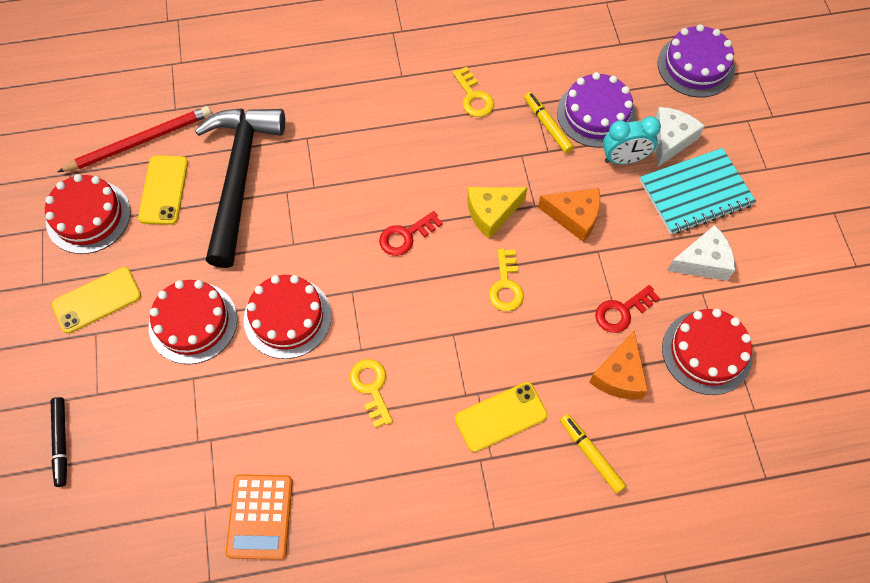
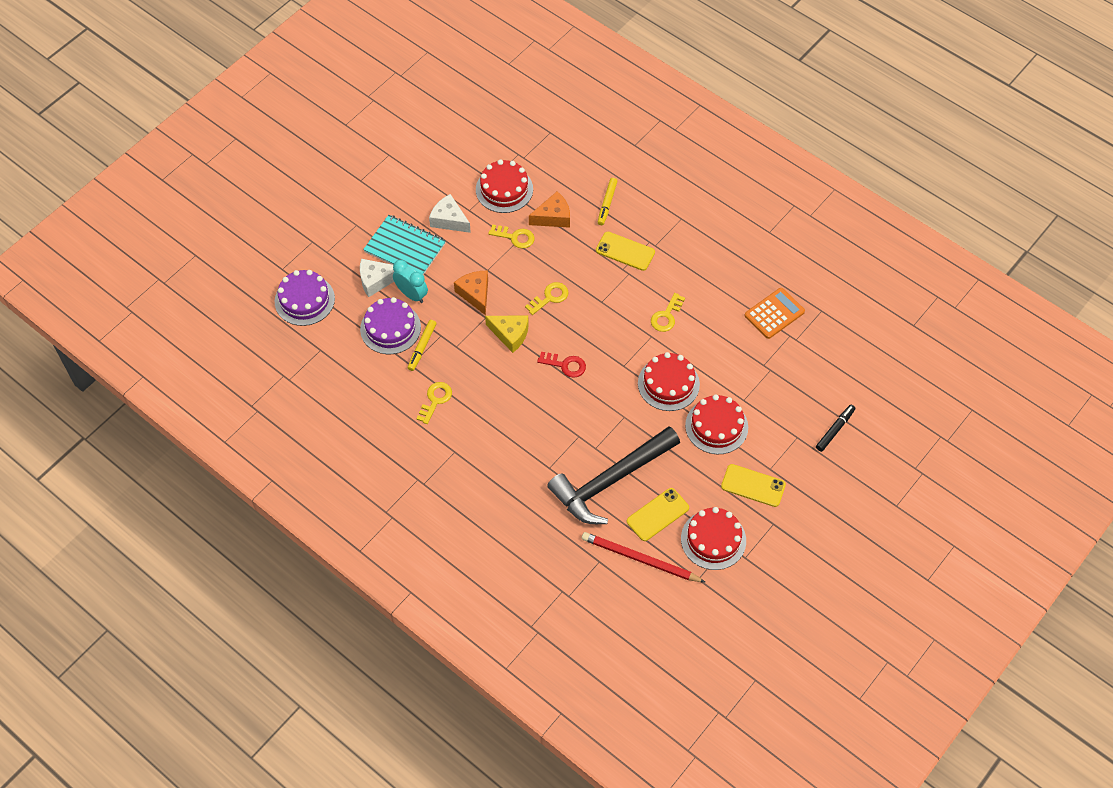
camera: 130 degrees left, 5 degrees down
(622, 311) = (515, 237): red key -> yellow key

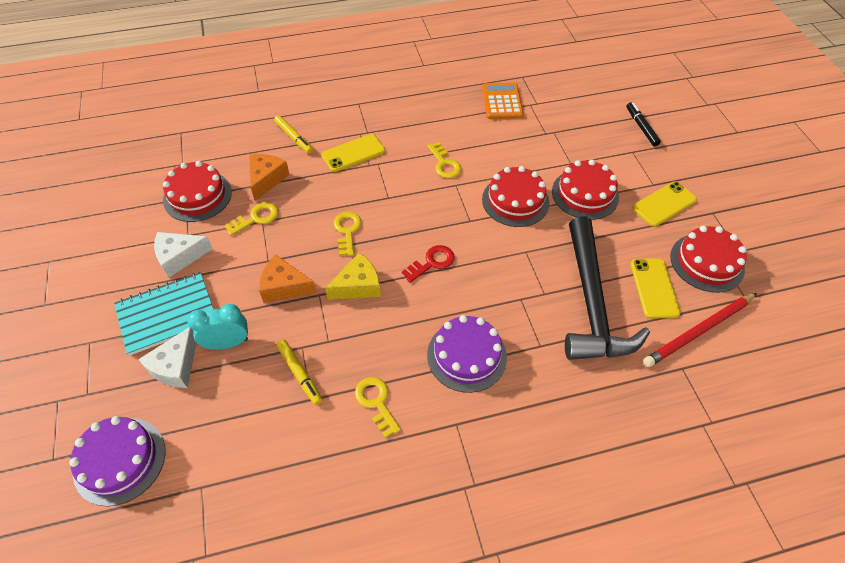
camera: 55 degrees left, 5 degrees down
(390, 328) = (247, 390): purple cake -> purple cake (466, 355)

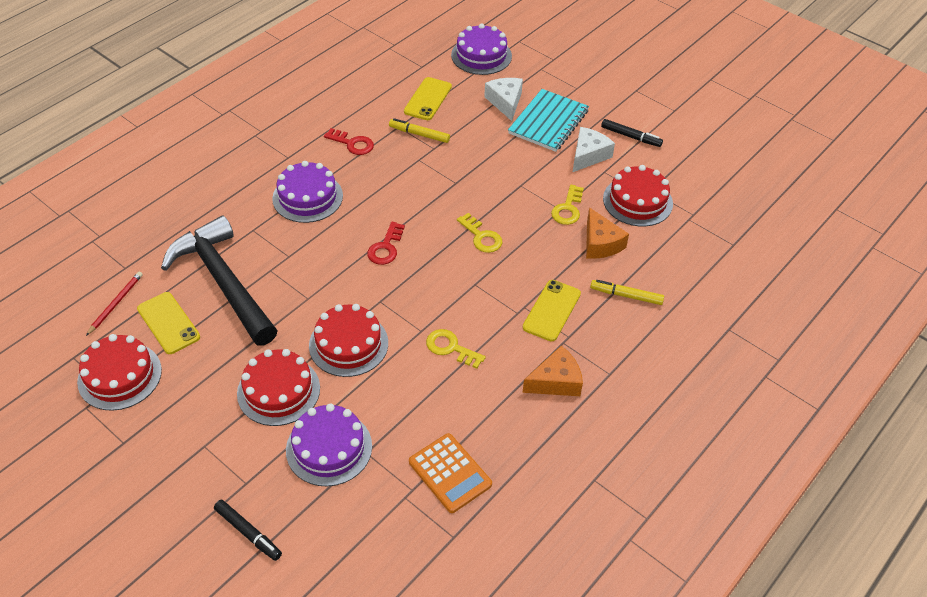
camera: 145 degrees right, 5 degrees down
(122, 255) = (630, 136): none -> black marker
(227, 343) = (487, 127): turquoise clock -> none
(284, 287) = (487, 175): orange cheese -> orange cheese (556, 381)
(358, 285) = (431, 202): yellow cheese -> none
(376, 402) = (352, 144): yellow key -> red key
(568, 146) = (329, 448): none -> purple cake
(664, 204) = (183, 424): yellow phone -> yellow phone (428, 99)
(698, 331) = (116, 303): red pencil -> red pencil, size x0.58

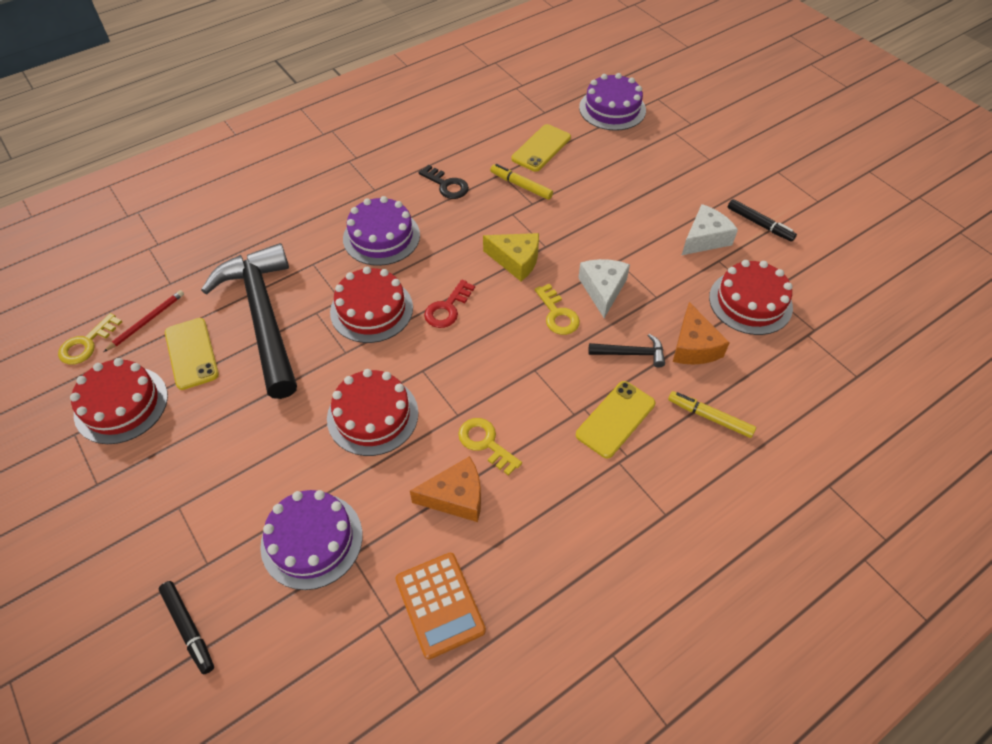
camera: 15 degrees right, 5 degrees up
(278, 390) = (279, 456): red cake -> red cake (371, 309)
(352, 144) = (446, 185): red key -> black key
(433, 198) = (516, 260): none -> yellow cheese
(505, 102) = (625, 164): white cheese -> white cheese (602, 290)
(548, 122) = (668, 193): turquoise notebook -> none
(551, 257) = (631, 353): none -> black hammer
(556, 381) = (598, 511): orange cheese -> orange cheese (456, 497)
(568, 209) = (665, 298): yellow key -> yellow key (87, 344)

